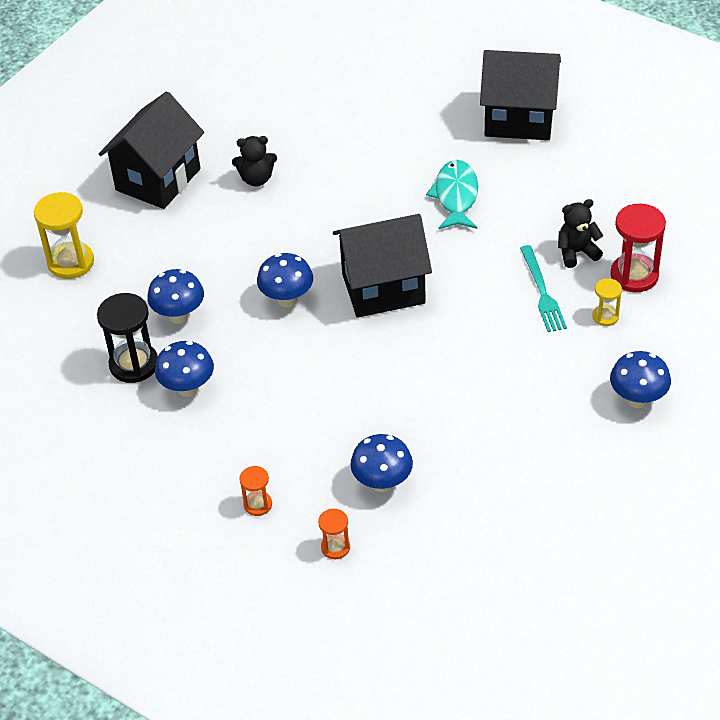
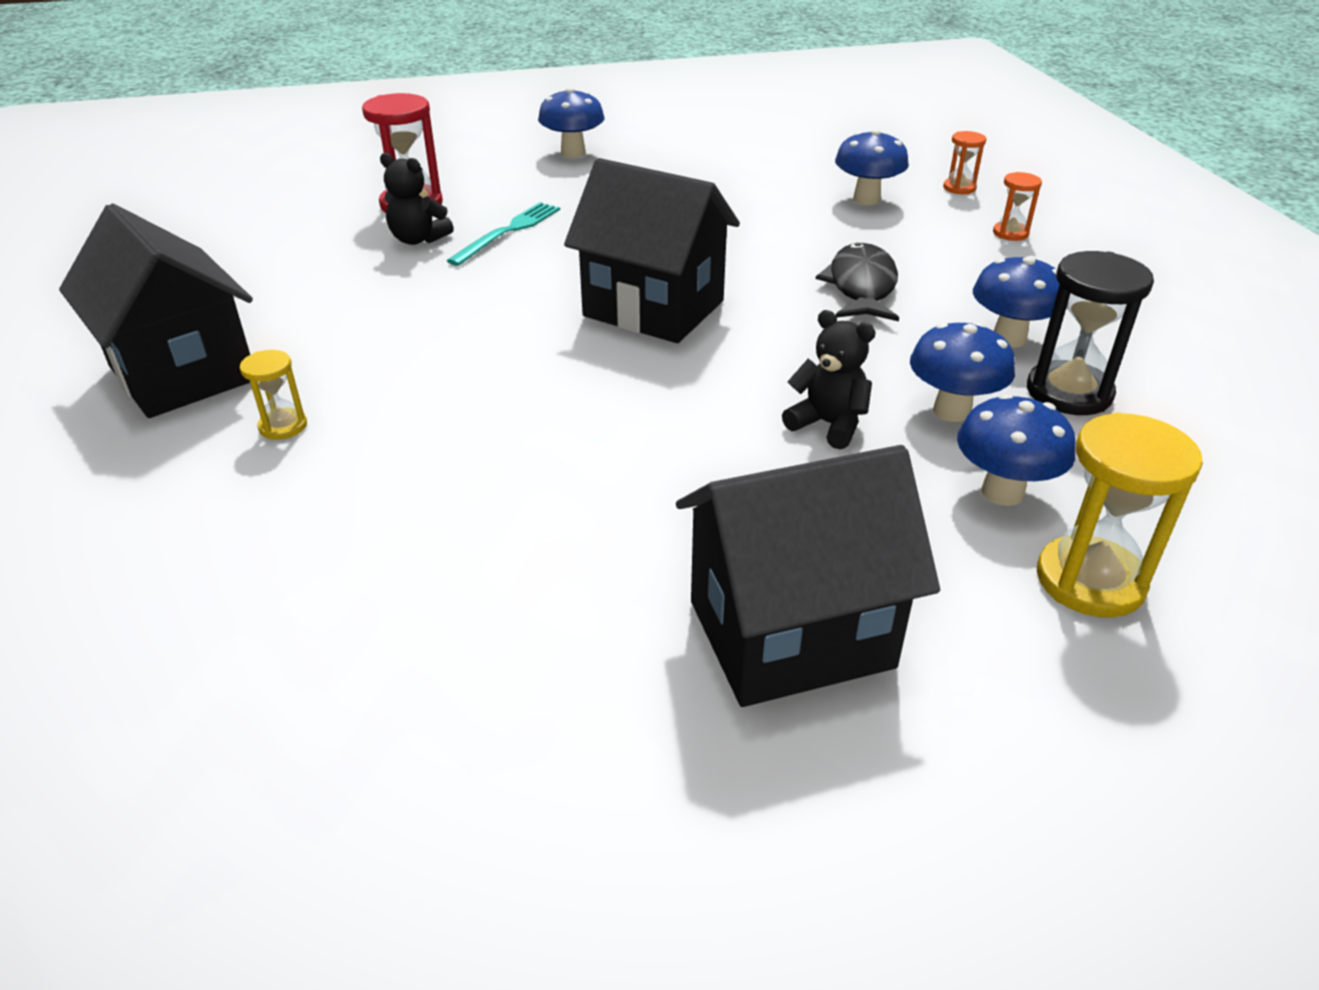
camera: 140 degrees left, 10 degrees down
(256, 179) = (622, 521): black teddy bear -> black teddy bear (828, 424)
(287, 299) = (781, 355): blue mushroom -> blue mushroom (1002, 492)
(299, 380) = (861, 286): none -> black fish
(456, 196) = (420, 342): turquoise fish -> none
(605, 316) = (493, 196): yellow hourglass -> yellow hourglass (283, 426)

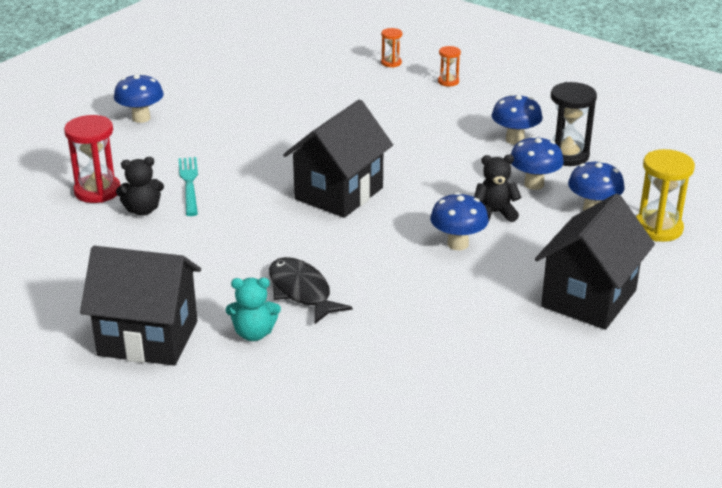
camera: 40 degrees left, 5 degrees down
(283, 426) = (254, 333): yellow hourglass -> turquoise teddy bear
(654, 309) = (339, 193): black house -> black house turned 45 degrees counterclockwise
(861, 286) = (419, 140): black fish -> black fish (301, 291)
(866, 199) = (354, 87): blue mushroom -> blue mushroom (458, 244)

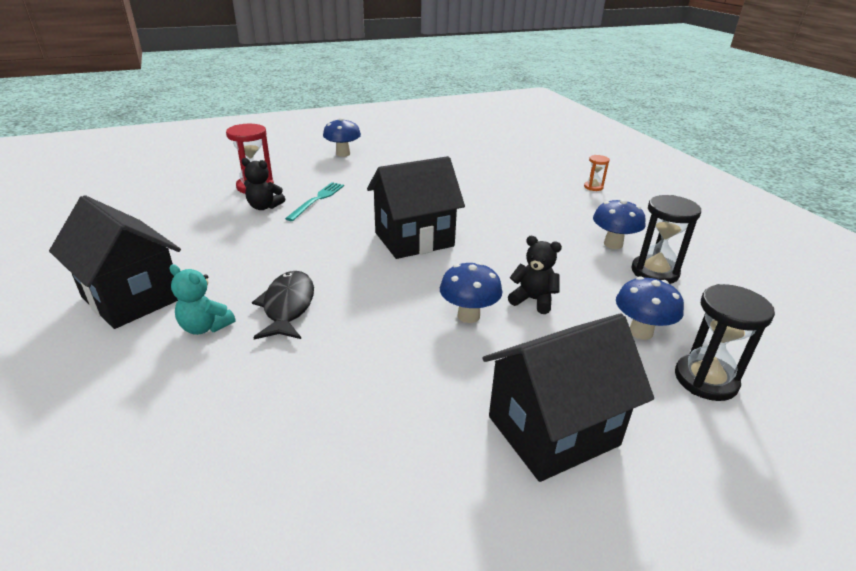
camera: 30 degrees right, 0 degrees up
(391, 63) = (558, 164): orange hourglass -> none
(534, 184) = (597, 287): blue mushroom -> none
(658, 228) = (705, 379): yellow hourglass -> black hourglass

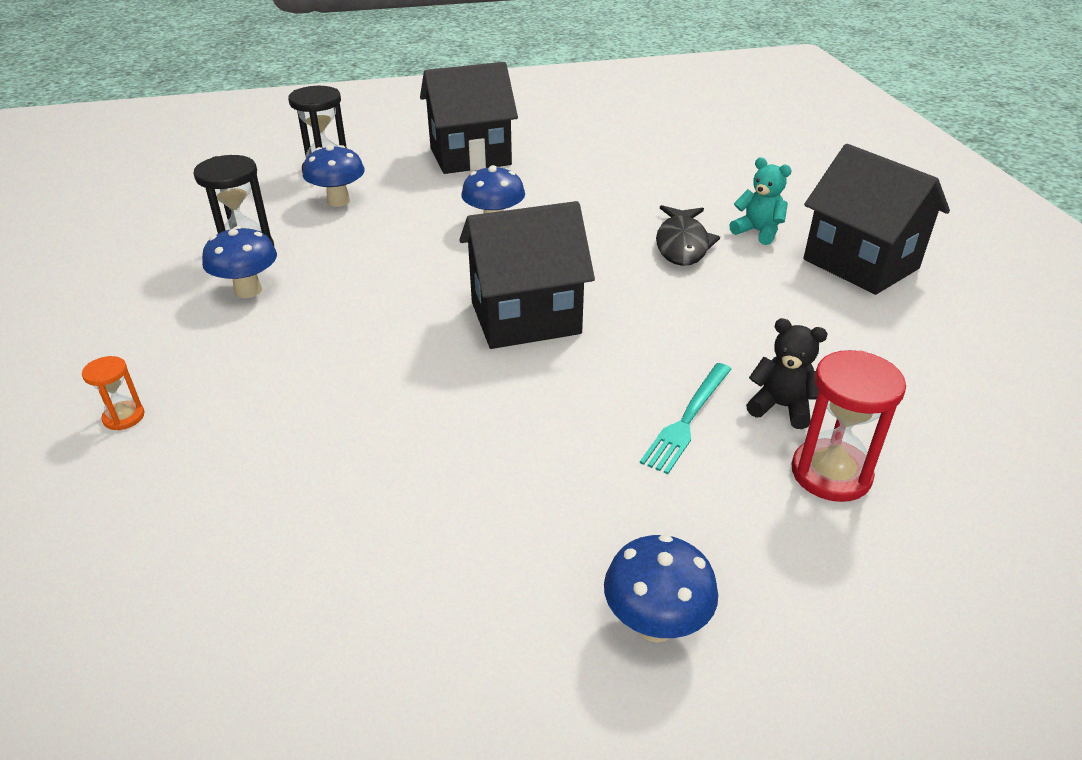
camera: 170 degrees left, 5 degrees up
(533, 300) = (417, 233): black teddy bear -> none

